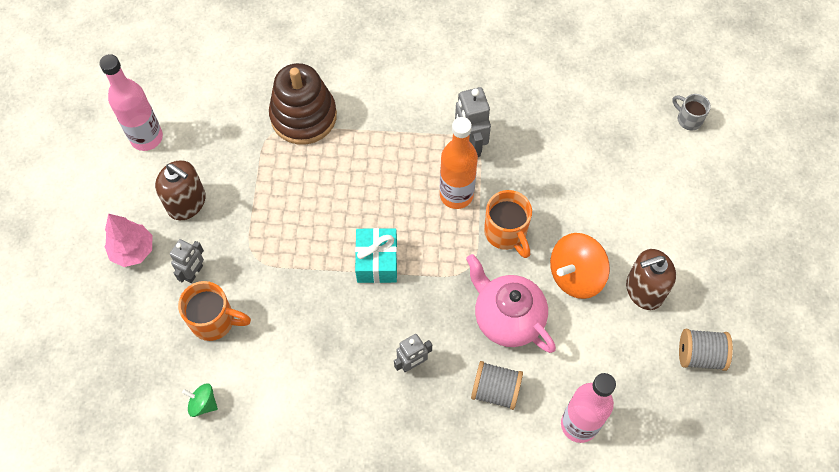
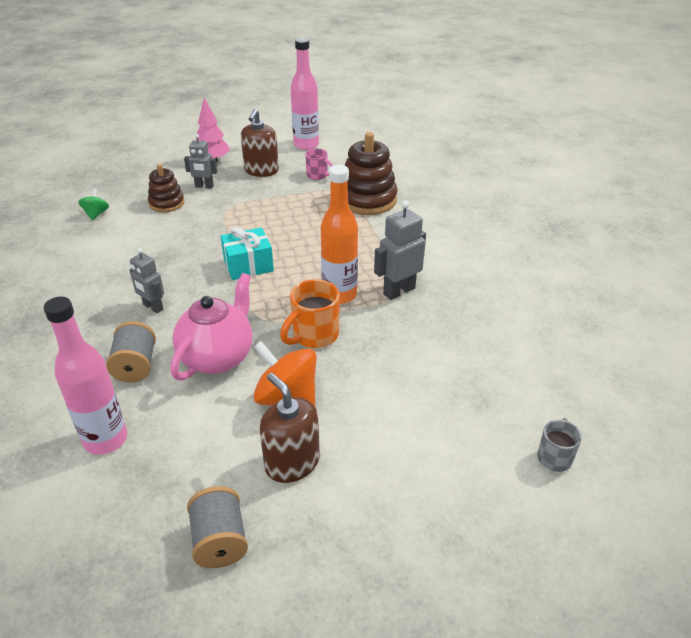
camera: 70 degrees right, 25 degrees down
(214, 321) = (166, 203): orange mug -> brown stacking toy
(228, 147) = (318, 175): none -> pink mug

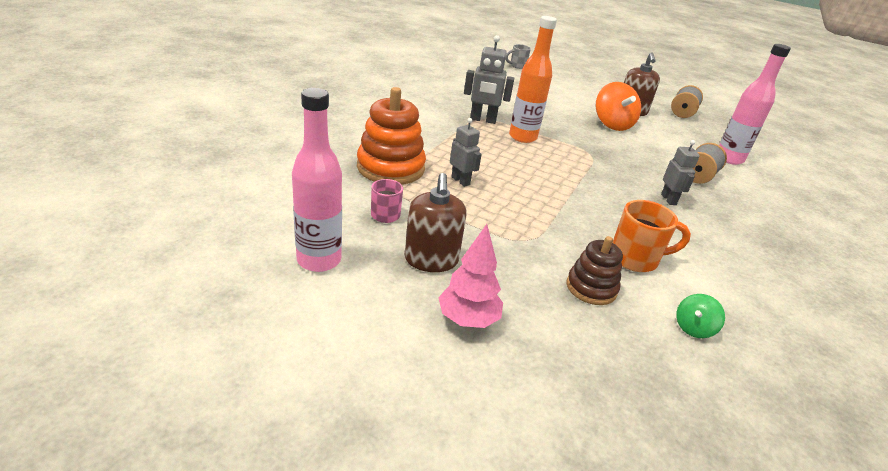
camera: 140 degrees left, 5 degrees down
(204, 186) = (524, 283): grey robot -> grey robot (461, 181)
(218, 357) = (638, 154): pink teapot -> none
(248, 265) = (565, 184): turquoise gift -> none
(261, 171) = (431, 260): brown soap dispenser -> brown soap dispenser turned 120 degrees clockwise
(314, 336) = (566, 132): orange mug -> orange mug (635, 259)
(367, 200) = (390, 168): brown stacking toy -> orange stacking toy

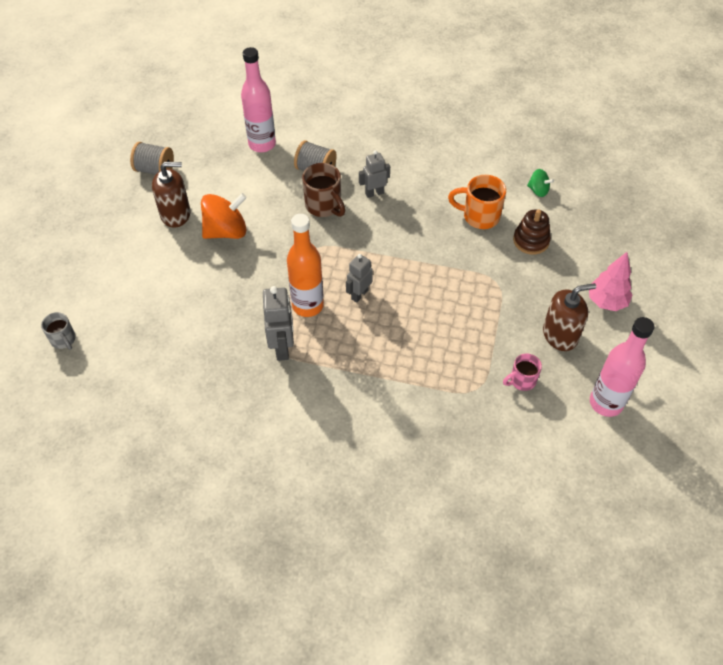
camera: 100 degrees left, 20 degrees up
(390, 168) = (443, 401): orange stacking toy -> none
(461, 181) = (433, 340): grey robot -> grey robot (359, 294)
(635, 259) = (479, 216): orange mug -> orange mug turned 60 degrees counterclockwise
(646, 169) = (324, 206): none -> brown mug

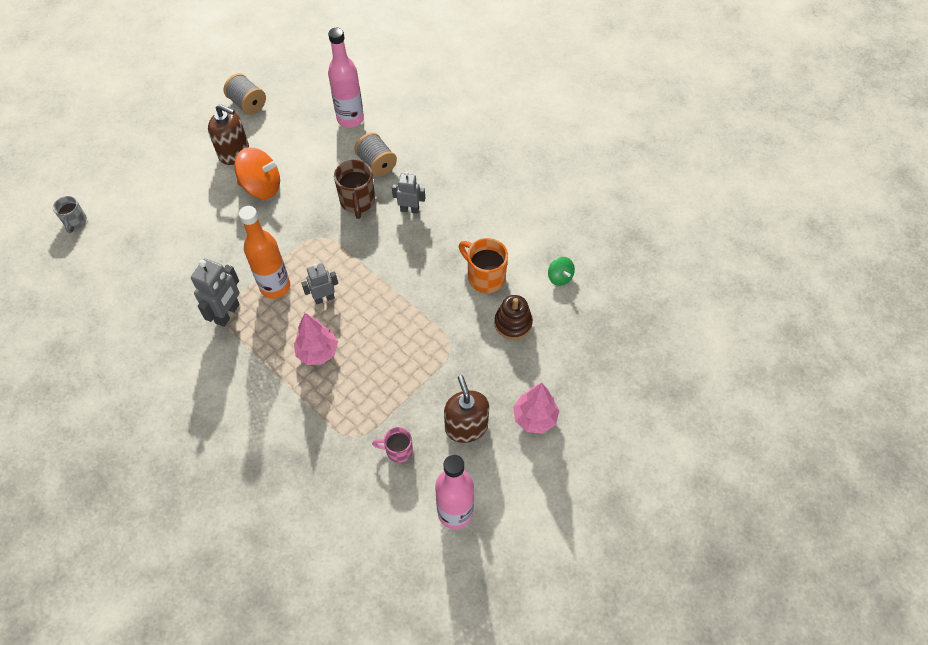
camera: 30 degrees right, 5 degrees up
(390, 339) = (318, 352): none -> pink tree
(560, 335) = (466, 427): brown soap dispenser -> brown soap dispenser turned 120 degrees counterclockwise

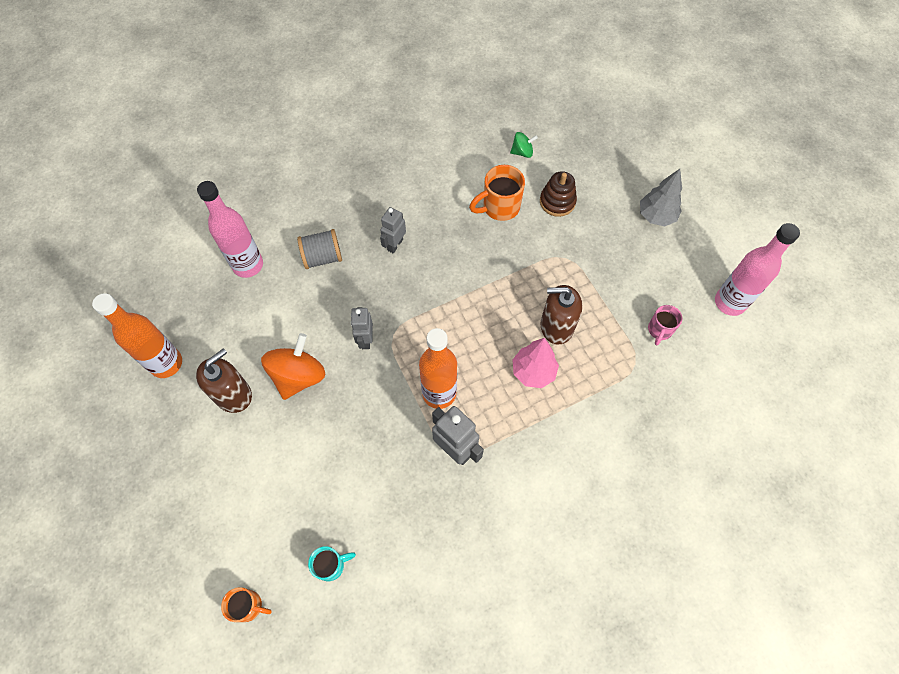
camera: 70 degrees left, 5 degrees up
(75, 222) = (248, 606): grey mug -> orange mug
(114, 261) = (331, 565): none -> turquoise mug
(248, 104) = (166, 363): grey spool -> orange bottle
(324, 298) = (471, 350): grey robot -> grey robot (365, 340)
(357, 202) = (363, 288): brown mug -> none
(466, 427) = (650, 269): brown soap dispenser -> brown soap dispenser (556, 326)
(534, 418) = (656, 216): pink tree -> grey tree

